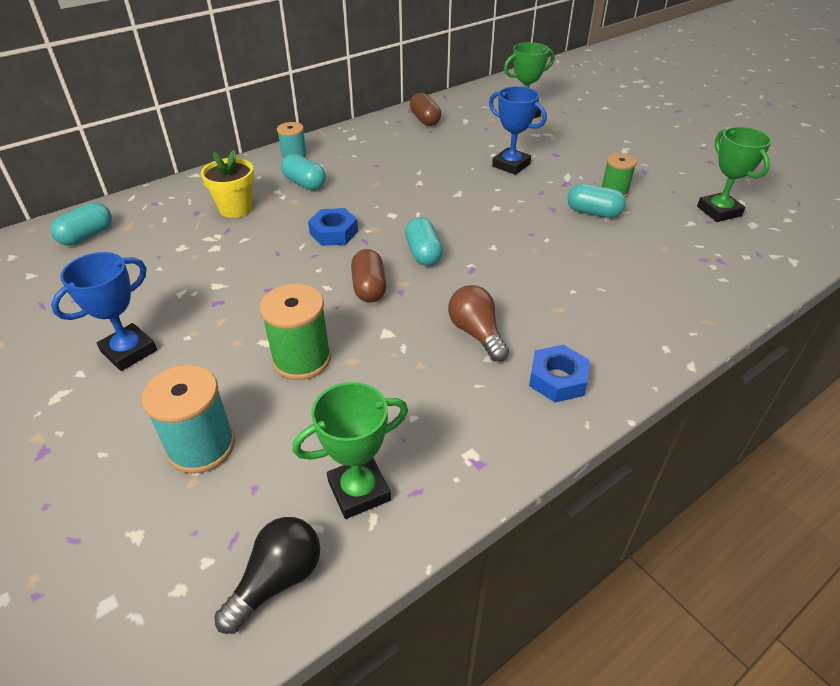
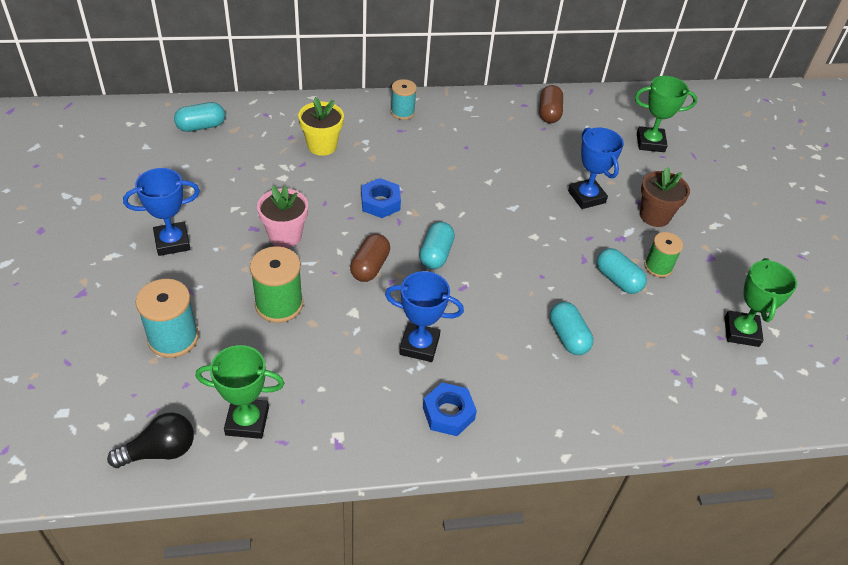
camera: 25 degrees right, 5 degrees up
(258, 296) = (285, 236): none -> pink flower pot
(305, 183) = (392, 142): turquoise capsule -> turquoise capsule (568, 337)
(476, 333) = (419, 345): brown light bulb -> blue trophy
(576, 159) = (654, 216): none -> brown flower pot

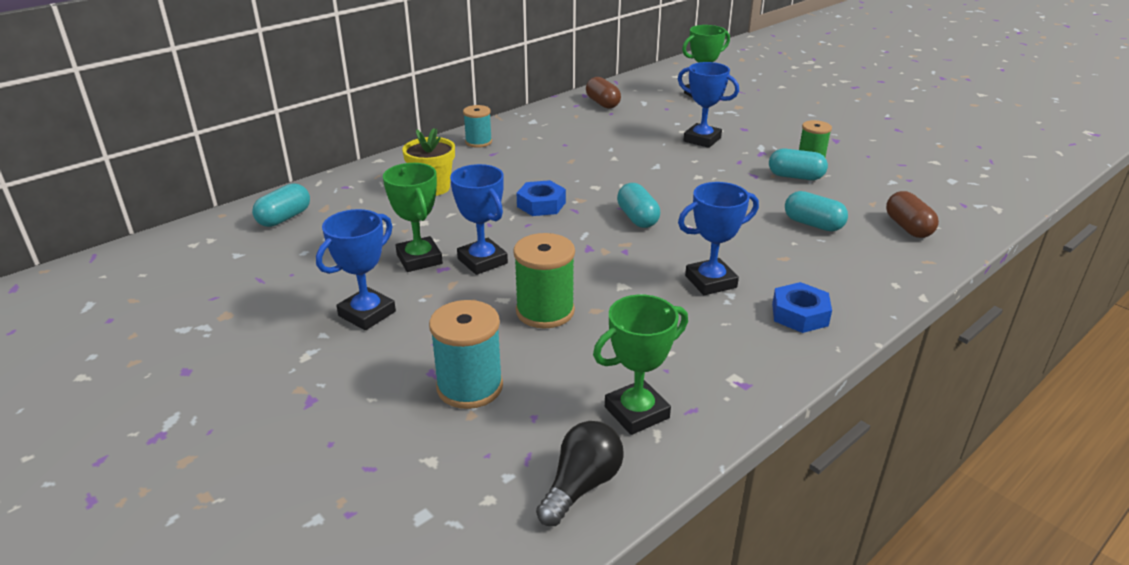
camera: 30 degrees left, 15 degrees down
(285, 236) = (482, 261): pink flower pot -> blue trophy
(370, 267) = (592, 249): brown capsule -> brown capsule (908, 227)
(654, 216) = (765, 132): brown flower pot -> none
(741, 332) = (916, 171): green trophy -> green trophy (419, 259)

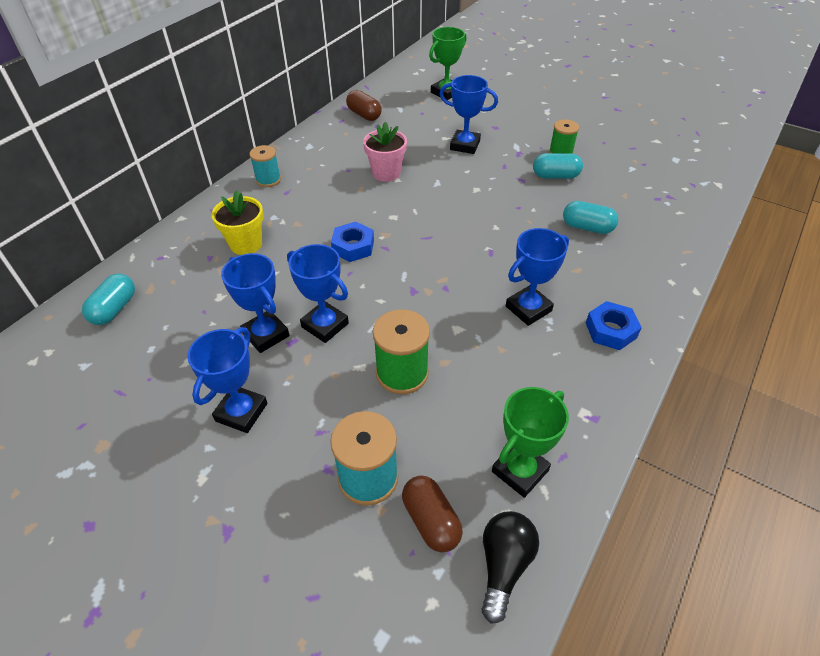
camera: 15 degrees left, 15 degrees up
(419, 259) = (266, 334): green trophy -> blue trophy
(604, 151) = (386, 173): none -> pink flower pot
(637, 218) = (442, 247): turquoise capsule -> none
(908, 227) = (660, 217): brown capsule -> brown capsule (431, 521)

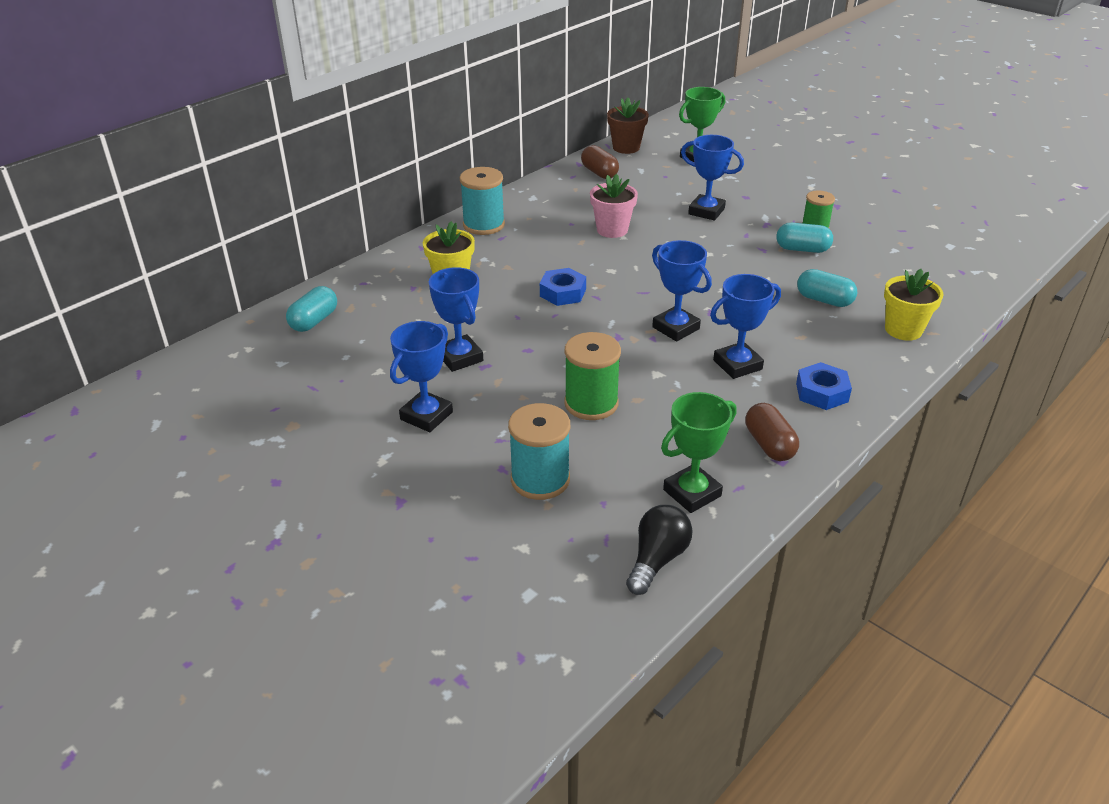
camera: 10 degrees right, 10 degrees down
(268, 180) = (483, 225): turquoise spool -> turquoise spool, size x1.54
(325, 325) = (520, 356): blue trophy -> blue trophy (675, 328)
(383, 87) = (626, 147): none -> brown flower pot
(431, 521) = (594, 518): brown capsule -> brown capsule (769, 444)
(662, 251) = (903, 330): none -> yellow flower pot

